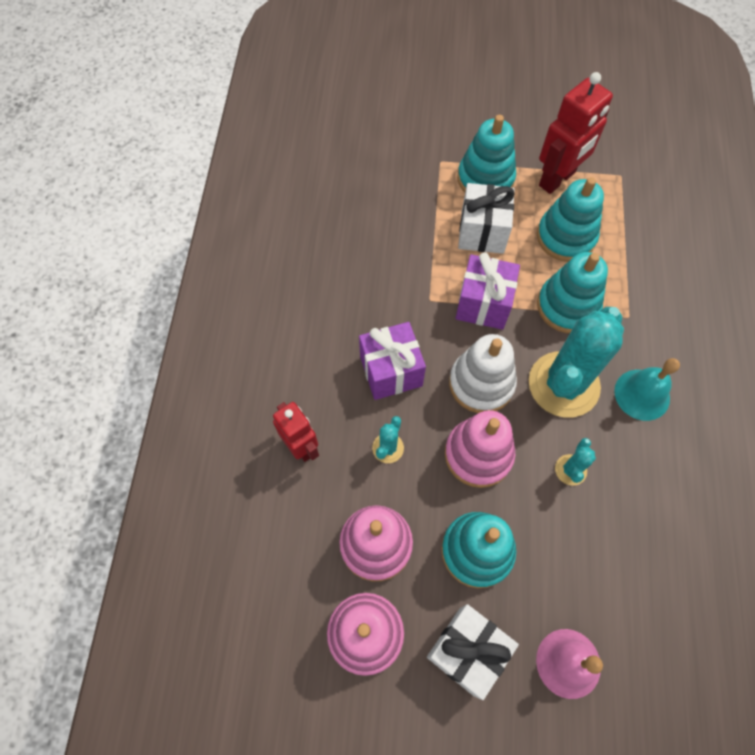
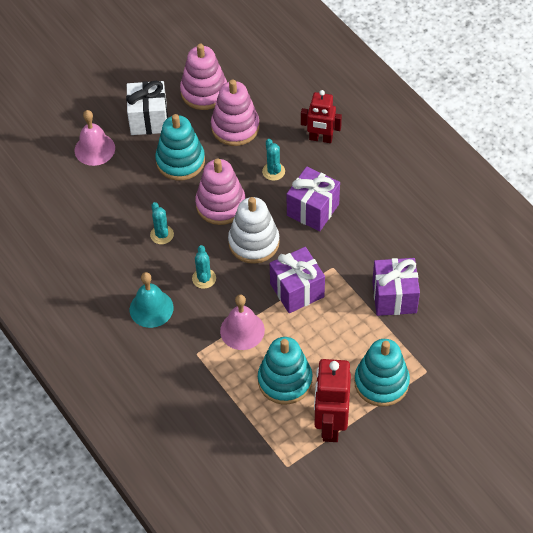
camera: 140 degrees right, 10 degrees down
(403, 233) = (394, 297): none -> purple gift
(482, 232) = (344, 339): white gift -> none
(563, 384) = (204, 278): turquoise cactus -> turquoise cactus, size x0.42
(567, 306) = (242, 330): turquoise stacking toy -> pink bell

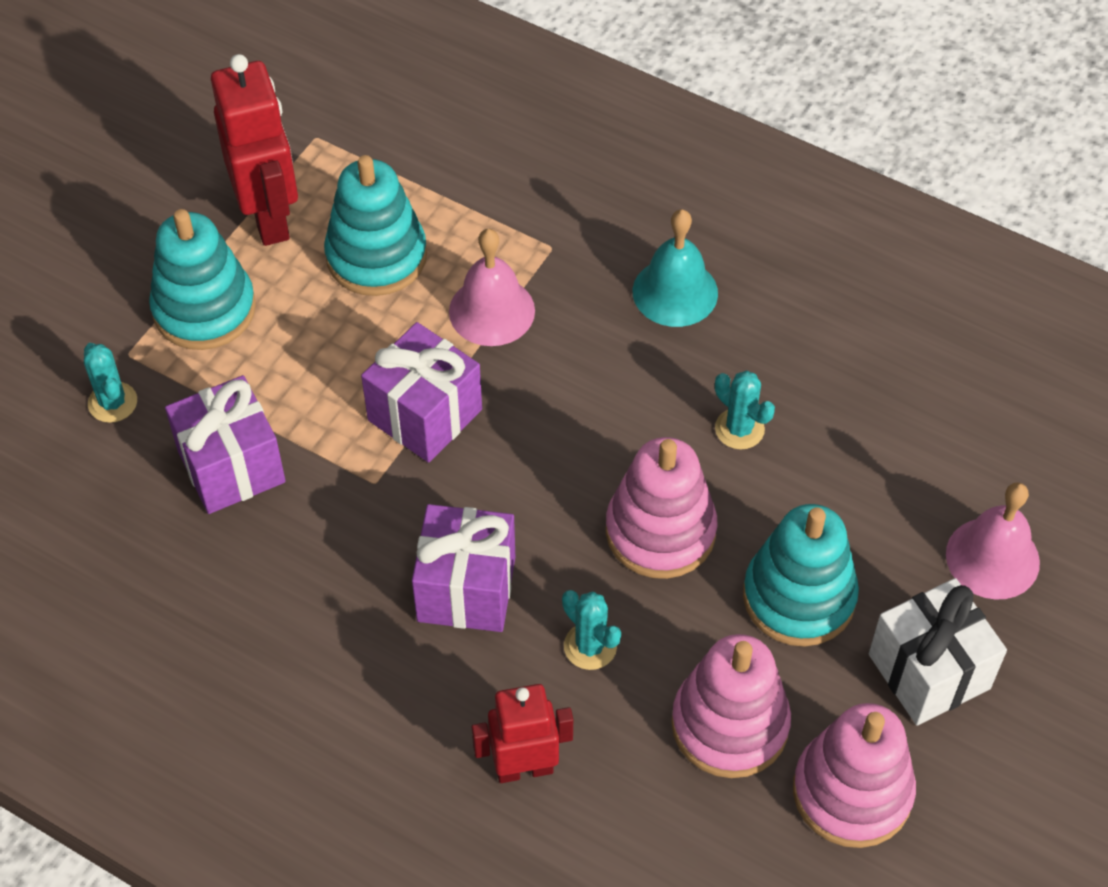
camera: 155 degrees right, 0 degrees up
(204, 278) = (611, 376): turquoise cactus -> turquoise cactus (112, 402)
(254, 242) = (553, 477): white stacking toy -> none

